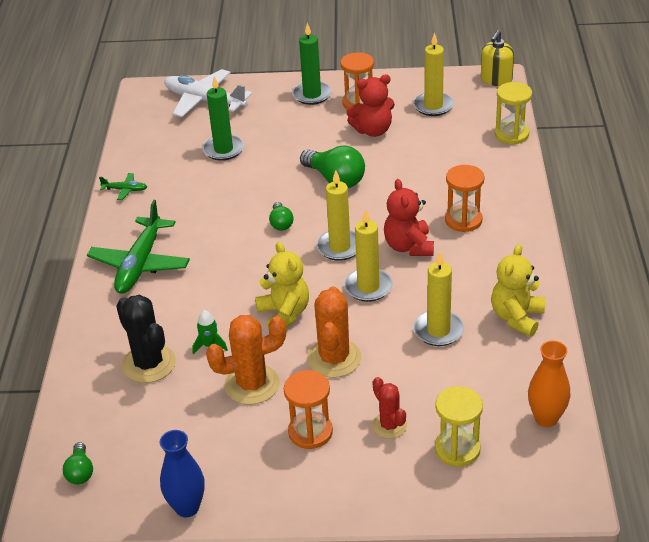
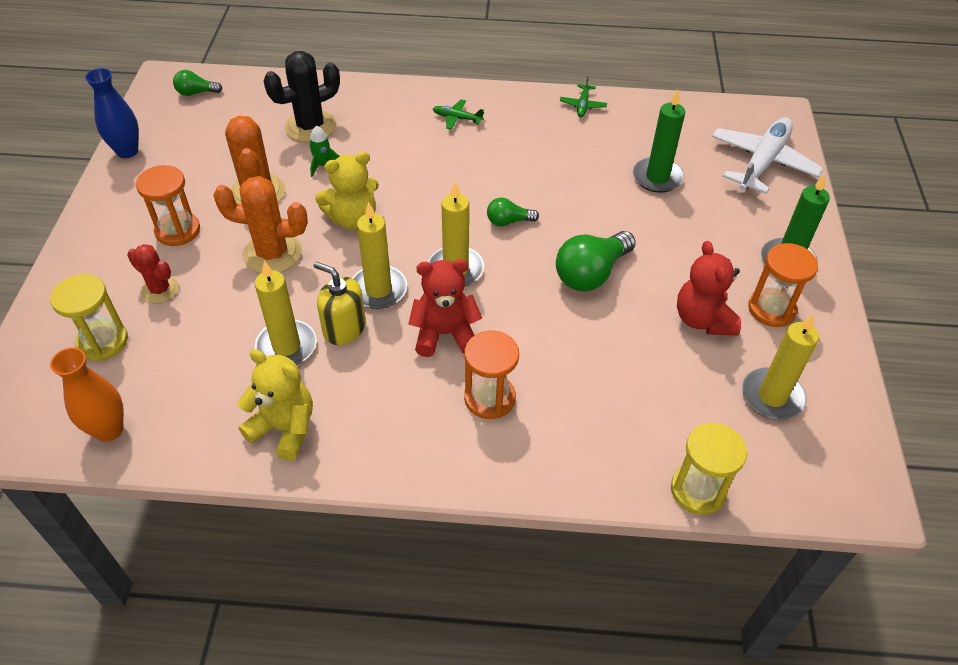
camera: 90 degrees right, 10 degrees up
(140, 264) = (457, 118): green plane -> green plane, size x0.45
(389, 425) = (160, 290): red cactus -> red cactus turned 60 degrees clockwise
(496, 80) = (862, 494): yellow soap dispenser -> yellow soap dispenser (344, 328)

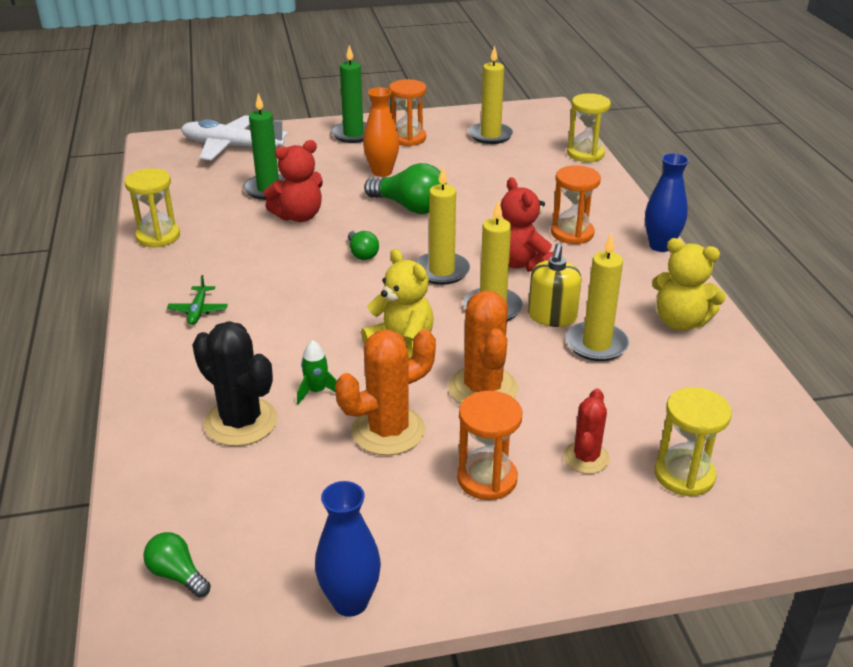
camera: 105 degrees left, 15 degrees down
(109, 430) = (772, 425): orange vase -> orange vase (382, 172)
(196, 93) = (177, 574): green light bulb -> green light bulb turned 150 degrees clockwise
(284, 428) = (680, 322): yellow teddy bear -> yellow teddy bear turned 75 degrees counterclockwise
(431, 476) = (660, 246): none -> blue vase
(583, 105) = (158, 236): green plane -> yellow hourglass
(703, 319) = (434, 160): red teddy bear -> red teddy bear (299, 216)

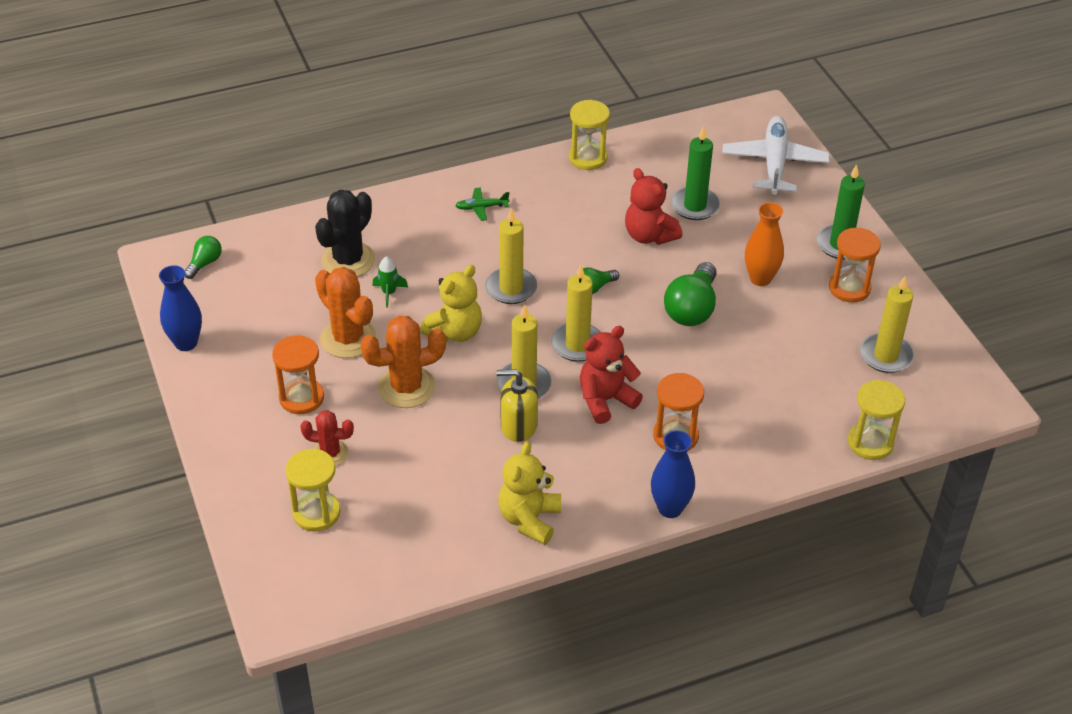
camera: 80 degrees right, 10 degrees up
(596, 344) = (481, 458): yellow candle -> yellow candle (511, 288)

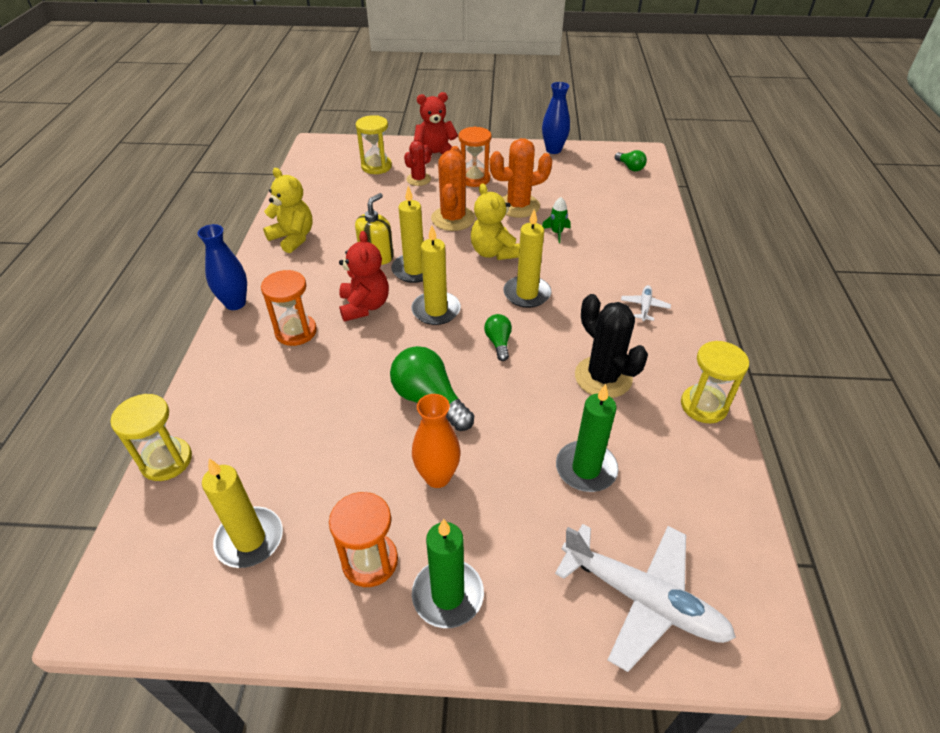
camera: 115 degrees right, 0 degrees up
(348, 260) = (604, 223): black cactus -> black cactus (603, 377)
(482, 207) = (644, 307): green plane -> white plane
(649, 235) = (553, 409): red teddy bear -> red teddy bear (435, 154)

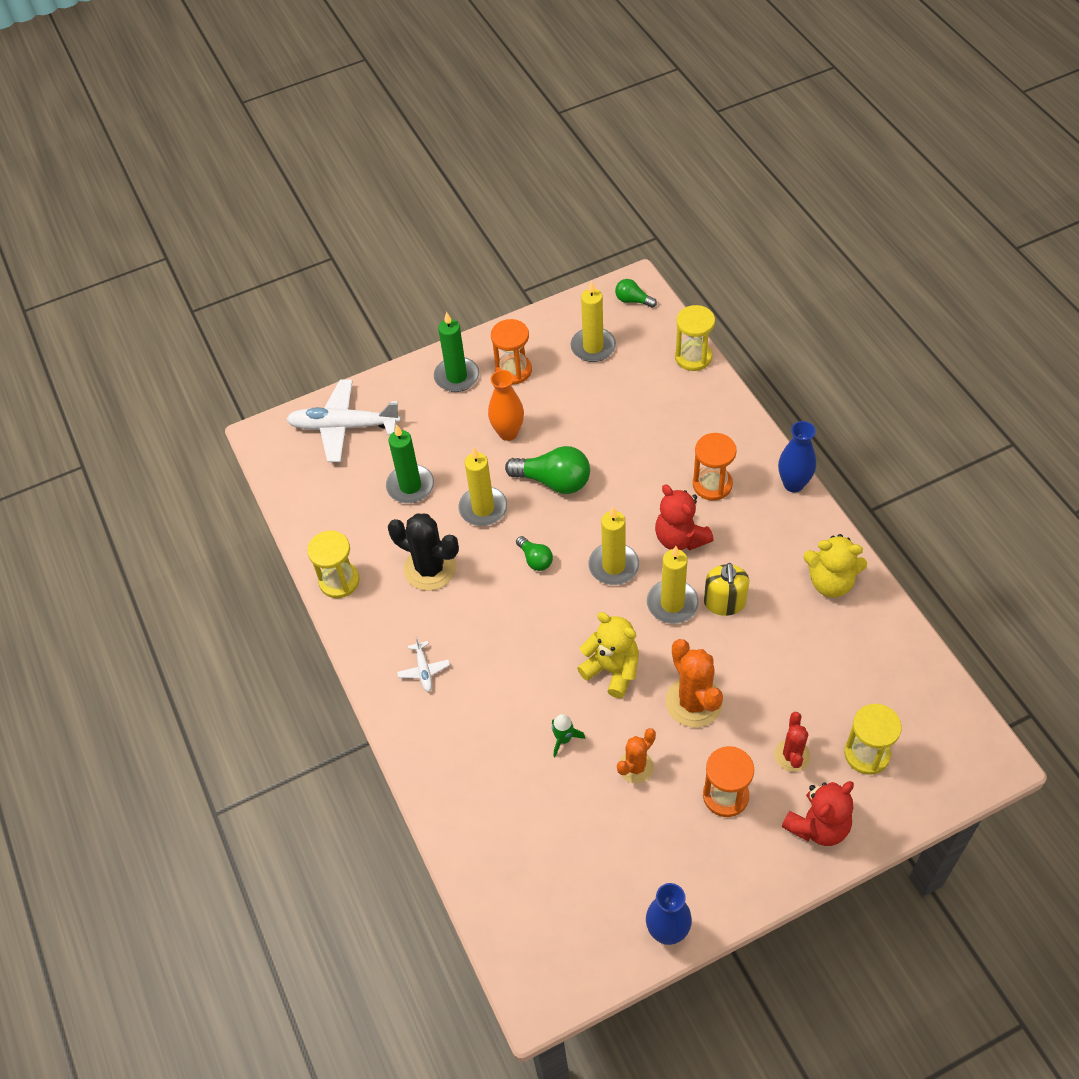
camera: 155 degrees right, 10 degrees up
(518, 206) = (636, 767): orange cactus -> orange cactus, size x0.61
(527, 294) = (544, 629): yellow candle -> yellow candle (483, 508)
(630, 167) = (538, 942): green light bulb -> green light bulb (633, 300)

